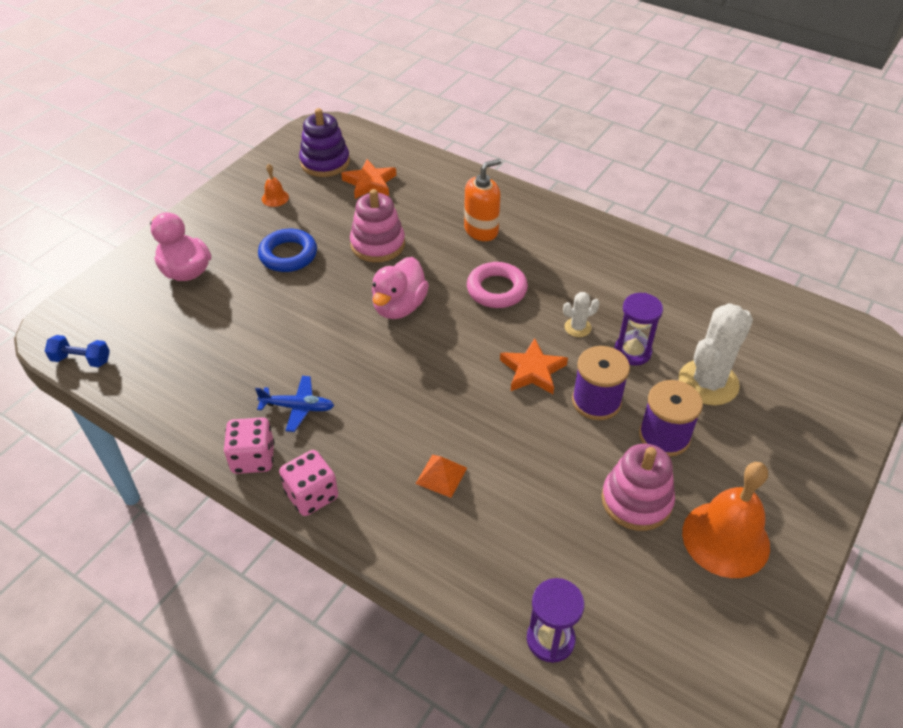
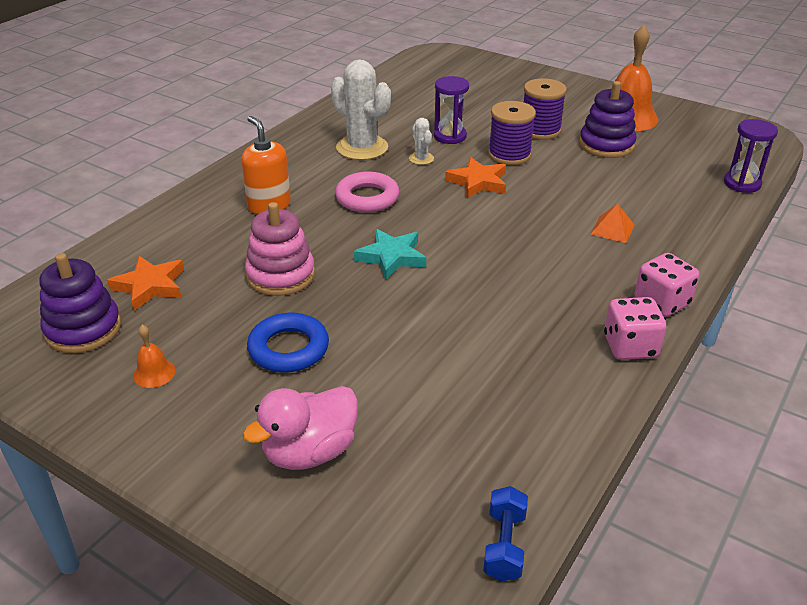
camera: 90 degrees left, 10 degrees down
(298, 407) = (551, 320): blue plane -> none
(399, 307) = (391, 257): pink duck -> turquoise star
(636, 500) = (606, 145): pink stacking toy -> purple stacking toy
(708, 383) = (481, 110): white cactus -> white cactus (362, 148)

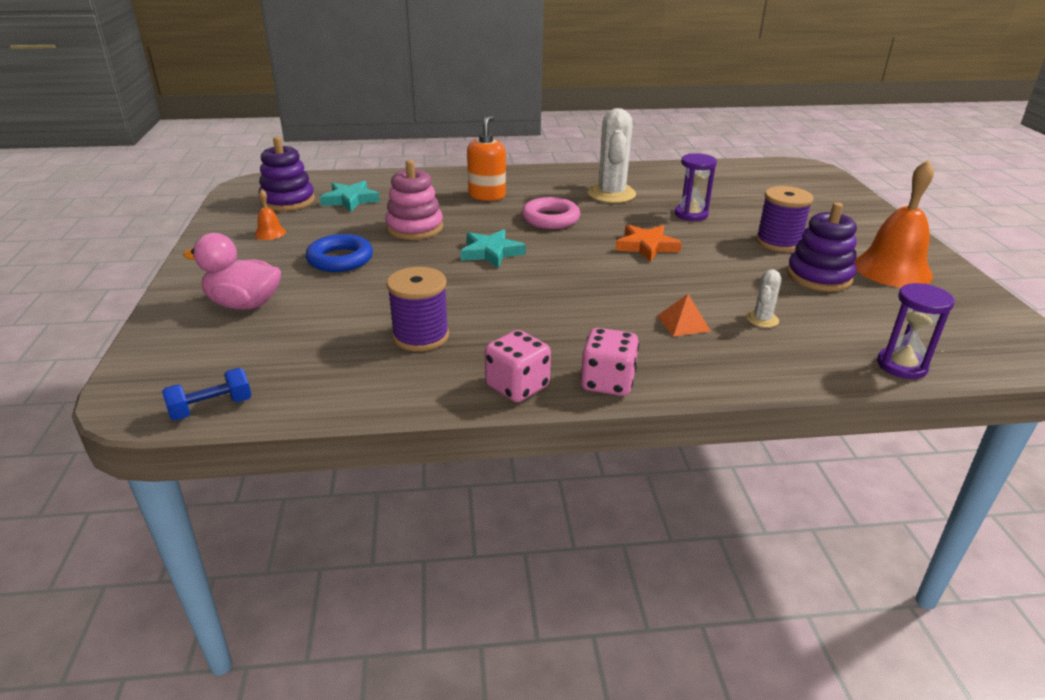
camera: 50 degrees right, 5 degrees down
(150, 286) = (350, 200): orange star -> turquoise star
(421, 158) = (638, 216): white cactus -> white cactus (762, 319)
(509, 155) = (712, 244): purple spool -> purple spool (420, 336)

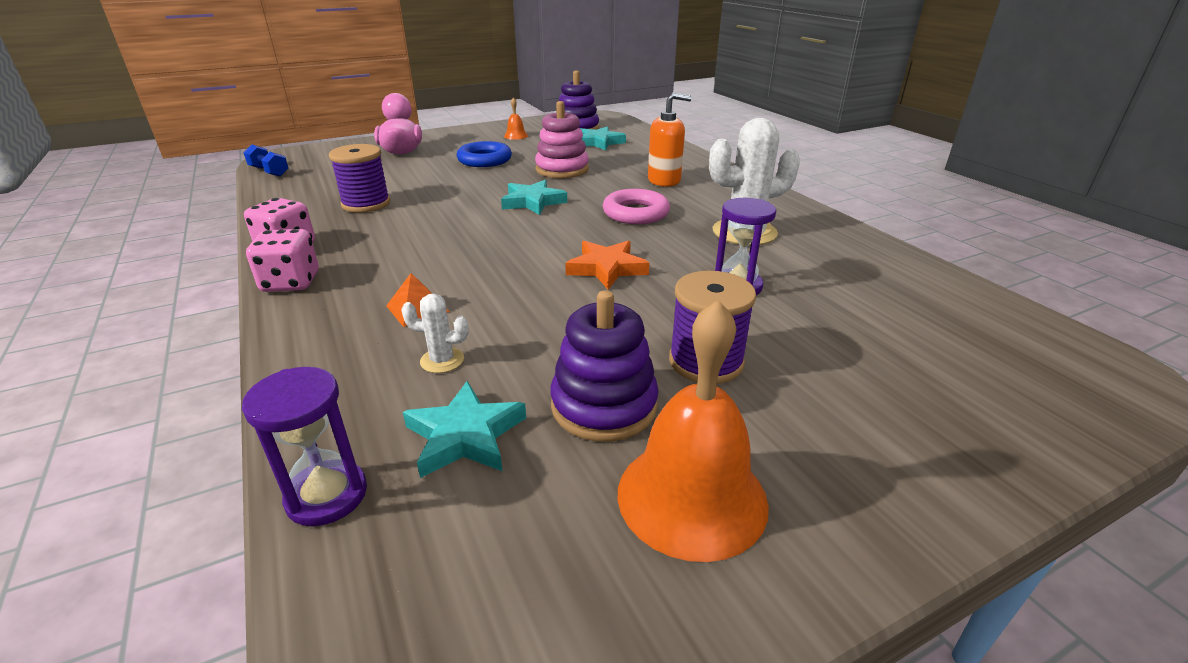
camera: 70 degrees right, 0 degrees up
(846, 319) = (465, 435): none -> turquoise star

